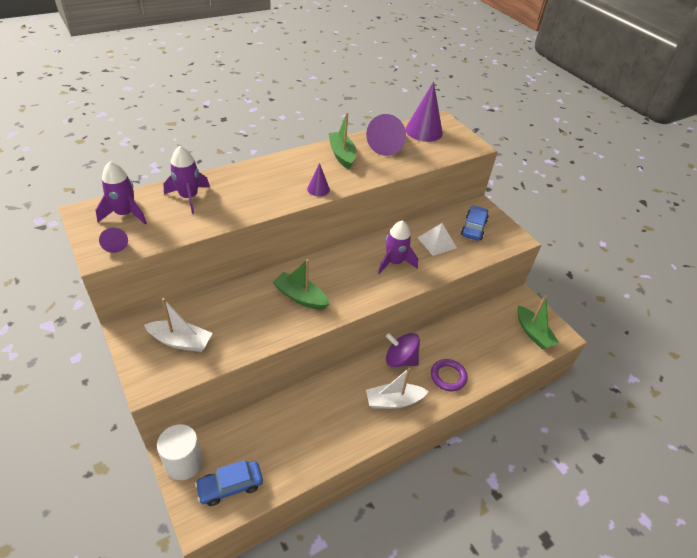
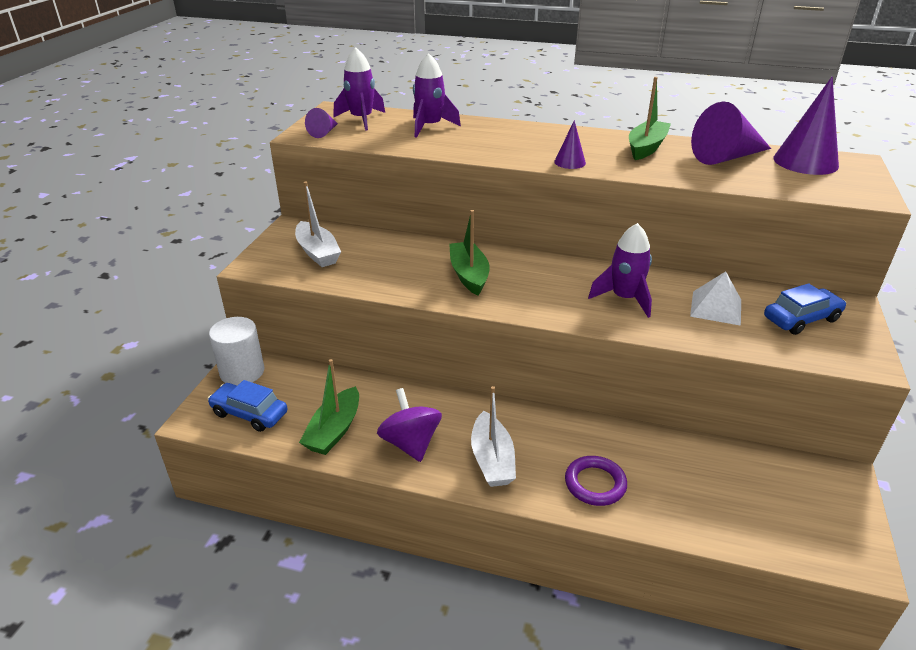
camera: 50 degrees right, 10 degrees down
(394, 401) = (492, 460): white boat -> white boat turned 135 degrees counterclockwise
(400, 359) = (554, 429): purple spinning top -> purple spinning top (410, 443)
(533, 333) = (805, 525): green boat -> green boat (334, 430)

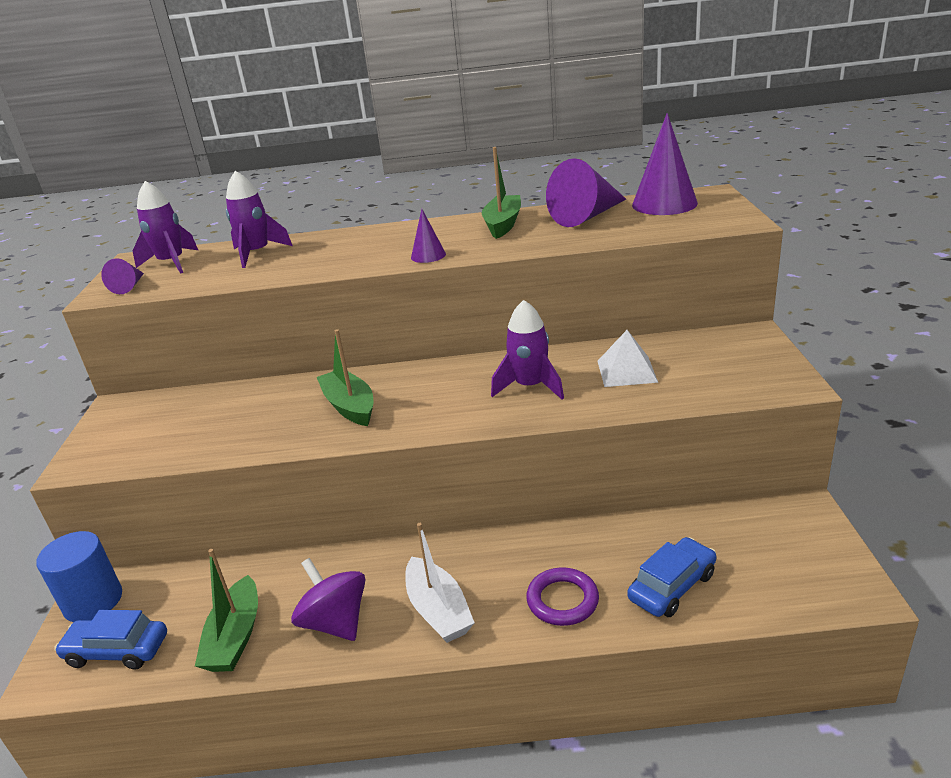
camera: 15 degrees left, 5 degrees down
(242, 372) = (93, 601): white cylinder -> blue cylinder
(317, 252) = (157, 428): white boat -> none
(801, 319) = (713, 360): blue car -> blue car (672, 586)

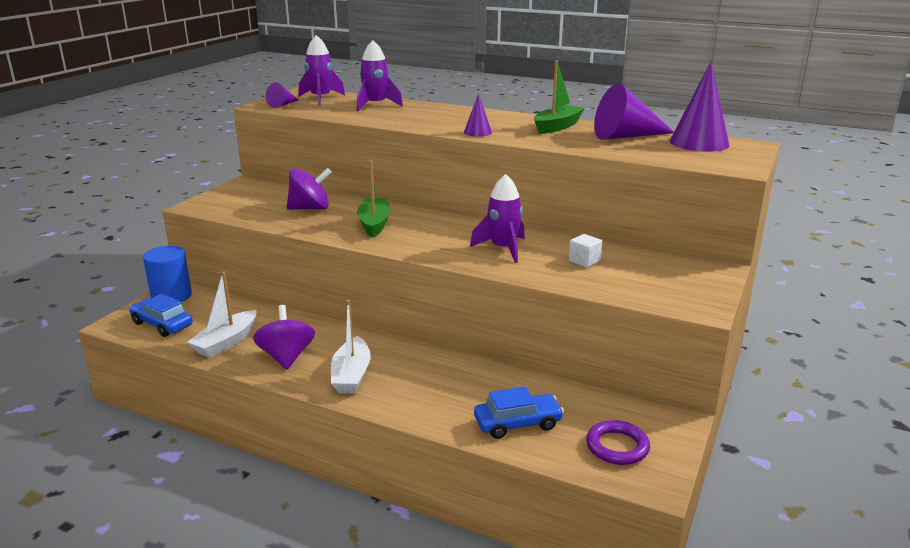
camera: 25 degrees right, 5 degrees down
(235, 637) = (226, 342): green boat -> white boat
(245, 413) = (310, 208): none -> purple spinning top
(562, 600) = (434, 401): purple ring -> purple ring (617, 446)
(626, 371) = (584, 261): white pyramid -> white cube

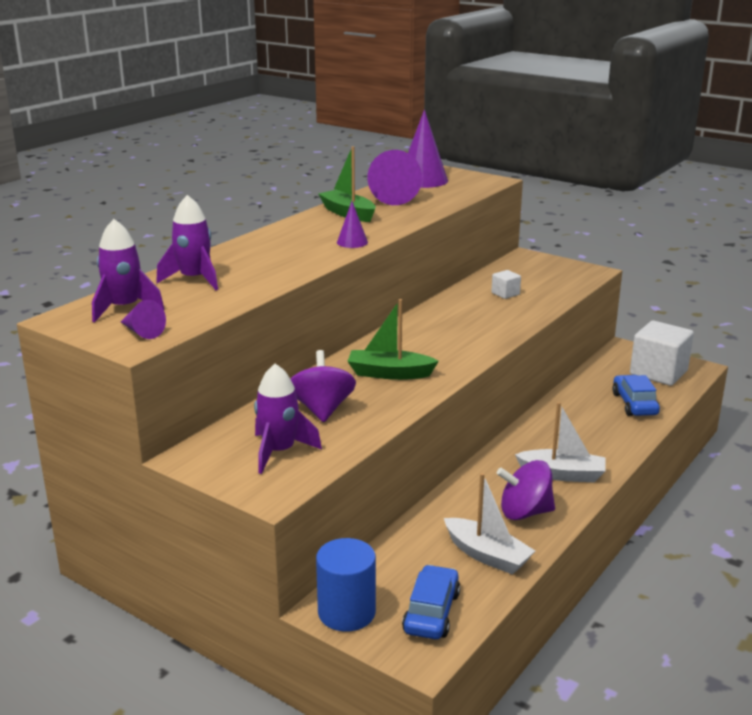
camera: 80 degrees left, 0 degrees up
(162, 324) = (431, 612): blue car -> blue car turned 150 degrees clockwise
(503, 249) = (473, 320): purple rocket -> purple rocket (279, 452)
(617, 446) = (658, 372): purple ring -> white cube

